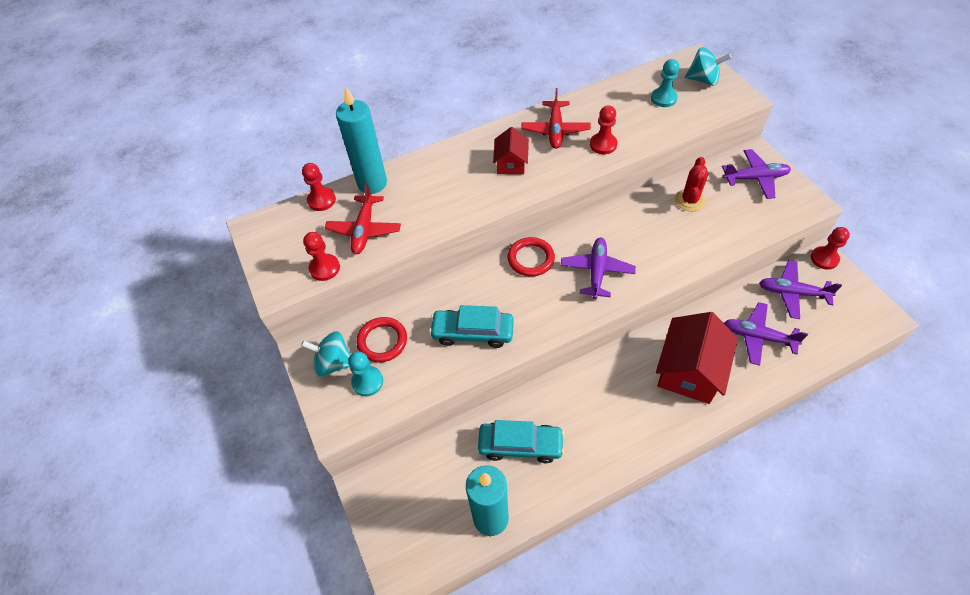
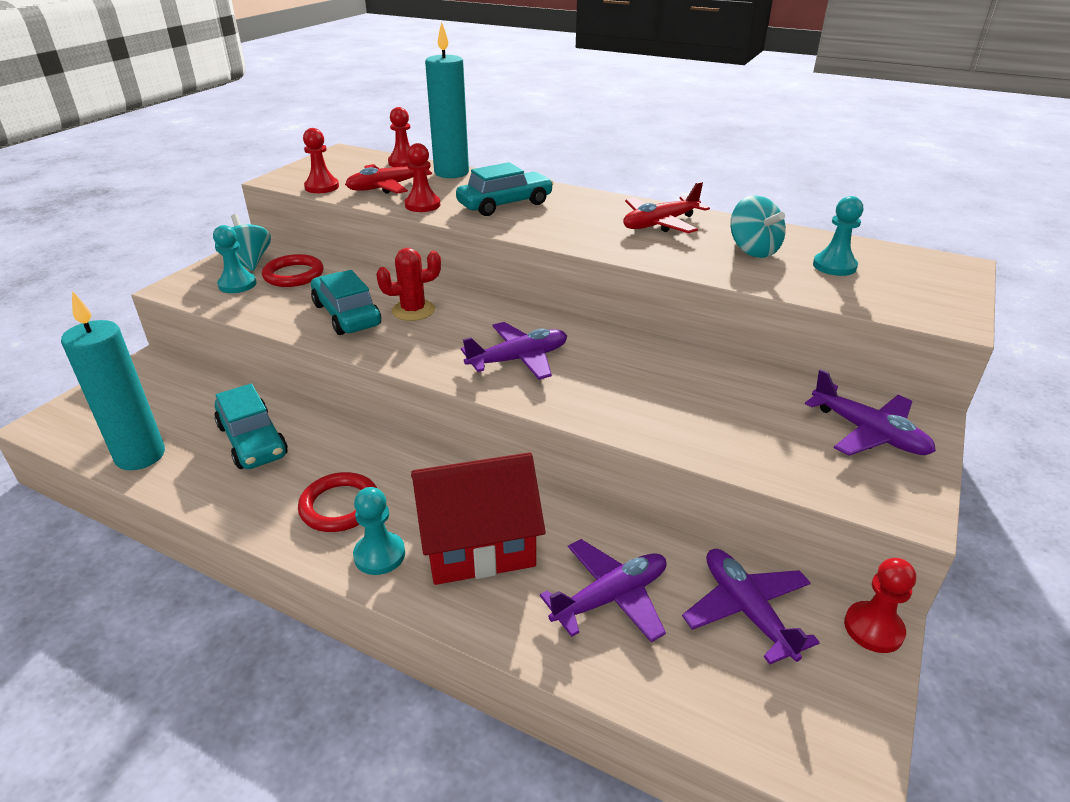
camera: 50 degrees right, 20 degrees down
(459, 183) = (505, 204): none -> turquoise car
(511, 163) = (571, 218): red house -> none
(530, 259) = (488, 313): red ring -> red ring (340, 506)
(603, 144) = (683, 254): red pawn -> red pawn (422, 205)
(672, 419) = (379, 555): none -> turquoise pawn
(689, 200) = (734, 389): red cactus -> red cactus (413, 310)
(703, 80) = (925, 281): turquoise spinning top -> turquoise spinning top (753, 250)
(758, 337) = (610, 598): purple plane -> purple plane turned 75 degrees clockwise

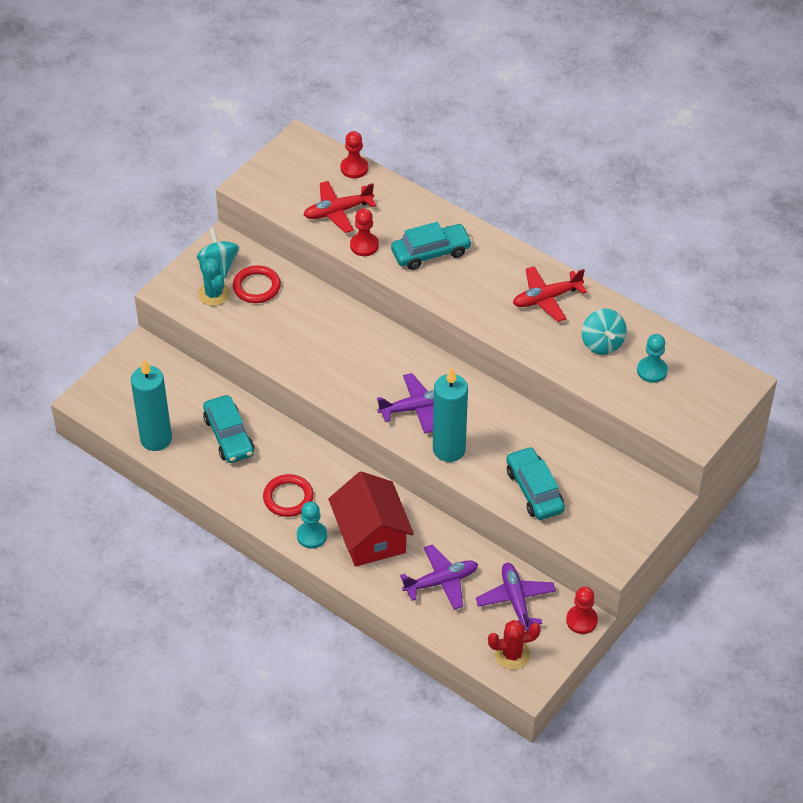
camera: 10 degrees right, 15 degrees up
(237, 284) = (214, 294): turquoise pawn -> turquoise cactus
(322, 187) = (283, 205): red pawn -> none
(347, 315) = (298, 343): turquoise car -> turquoise car (534, 490)
(413, 310) = (348, 344): red cactus -> red cactus (512, 654)
(451, 173) = (394, 193): turquoise candle -> turquoise candle (449, 449)
(478, 542) = (371, 536): red house -> red house turned 75 degrees clockwise
(868, 433) = (622, 504): purple plane -> none

